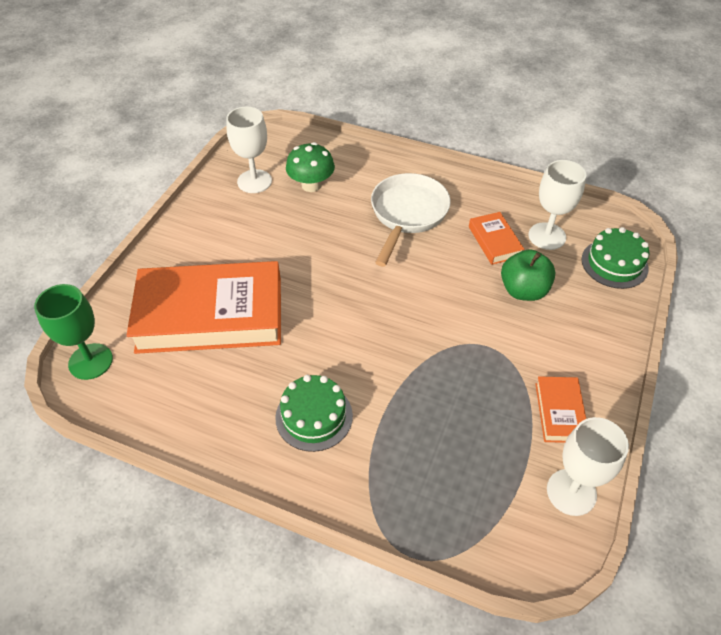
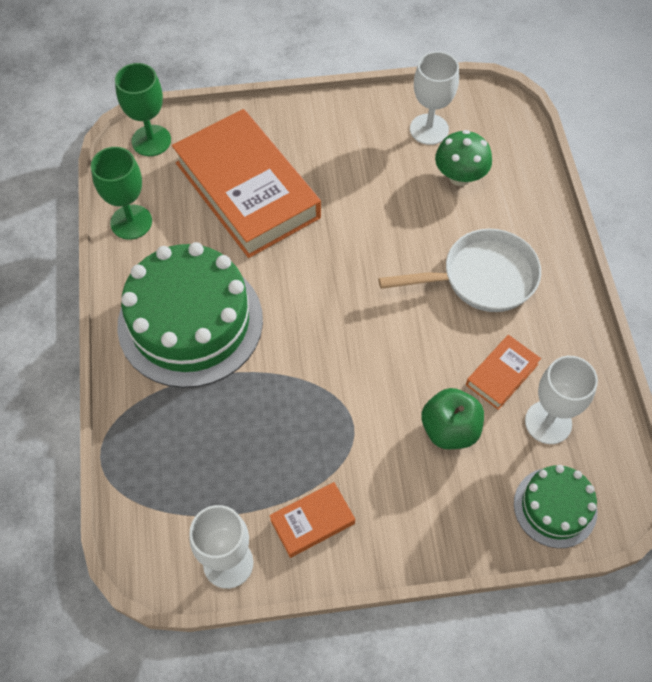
camera: 60 degrees right, 10 degrees up
(168, 417) = (131, 222): none -> green goblet
(314, 416) = (190, 322): green cake -> green cake, size x1.94

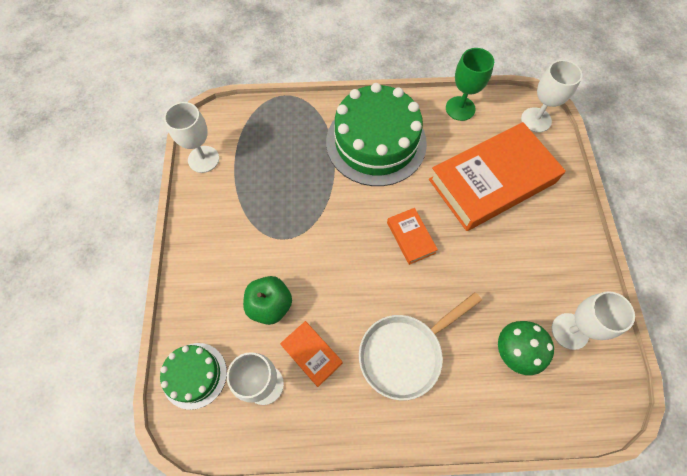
camera: 95 degrees right, 5 degrees up
(151, 140) = (536, 120): green goblet -> white goblet
(312, 521) = (219, 207): orange book -> orange book (411, 237)
(481, 278) = (405, 353): white pan -> white pan turned 60 degrees clockwise

